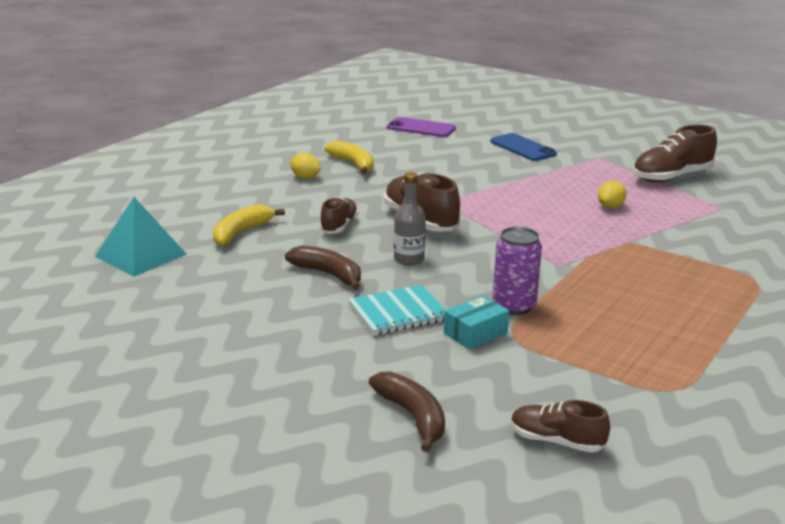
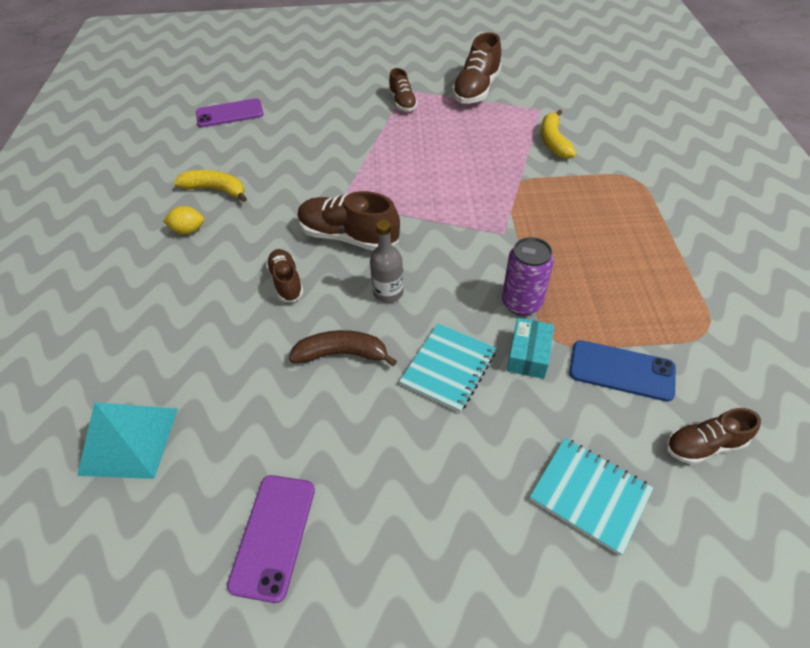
camera: 35 degrees left, 25 degrees up
(169, 330) = (273, 535): none -> purple phone
(241, 232) = (203, 343): yellow banana -> yellow banana (553, 141)
(413, 417) = (589, 495): brown banana -> turquoise notebook
(522, 148) = (338, 103): blue phone -> blue phone (621, 370)
(583, 164) = (402, 102): none -> brown shoe
(610, 207) = (470, 144): yellow lemon -> none

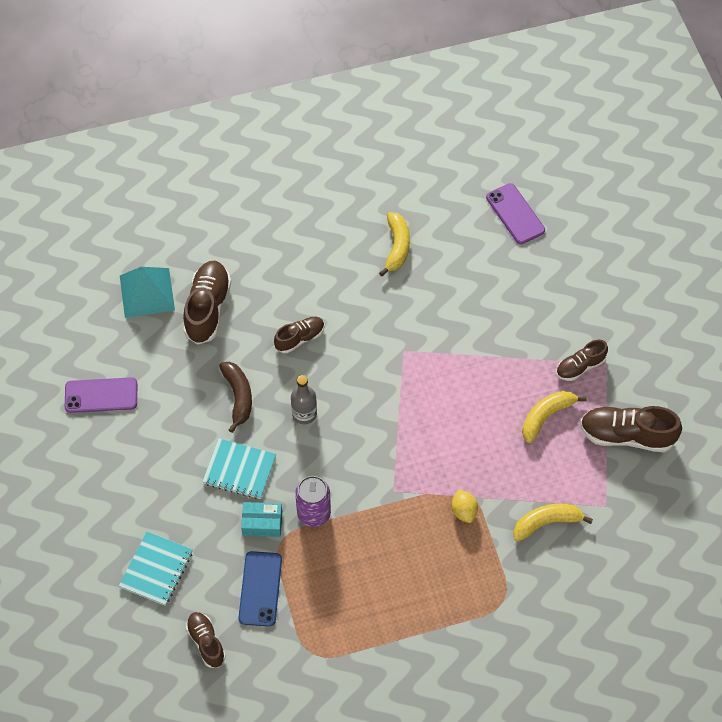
camera: 75 degrees right, 10 degrees up
(188, 230) = (341, 247): yellow lemon -> yellow lemon (464, 511)
(348, 237) = (361, 369): brown shoe -> brown shoe (207, 308)
(445, 126) = (546, 416): none -> yellow banana

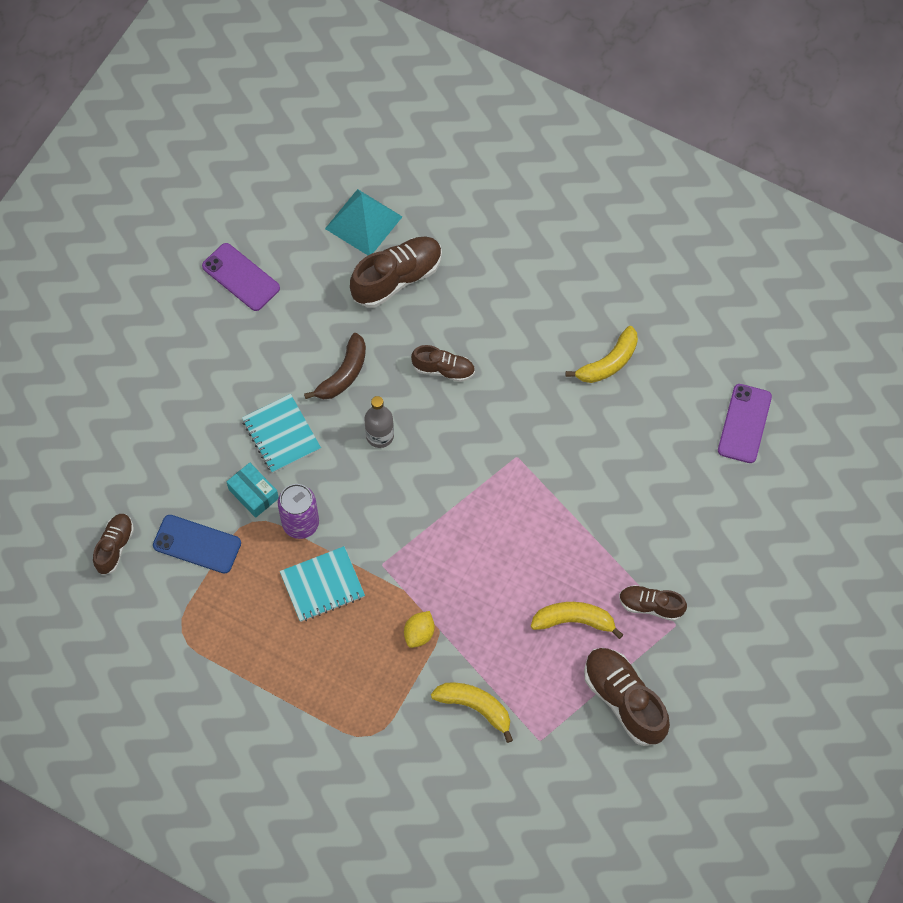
camera: 45 degrees right, 5 degrees up
(156, 569) = (138, 455): turquoise notebook -> turquoise notebook (322, 585)
(260, 589) = (197, 544): blue phone -> blue phone turned 60 degrees clockwise

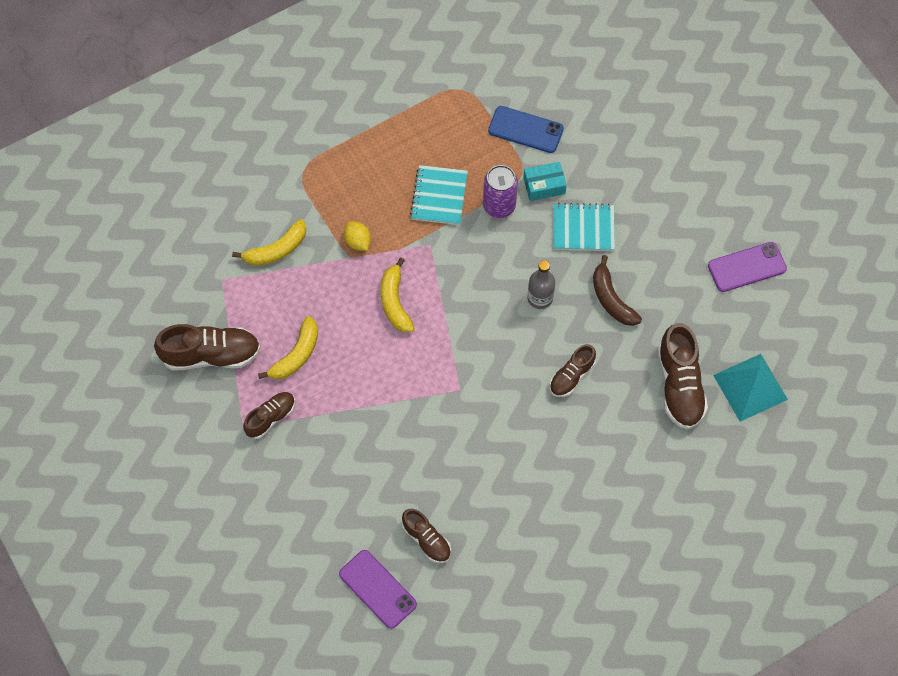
camera: 120 degrees right, 0 degrees up
(115, 547) = (557, 77): brown shoe -> brown shoe (426, 540)
(197, 544) = (525, 130): blue phone -> blue phone turned 60 degrees clockwise
(608, 363) = (501, 510): yellow banana -> yellow banana (395, 302)

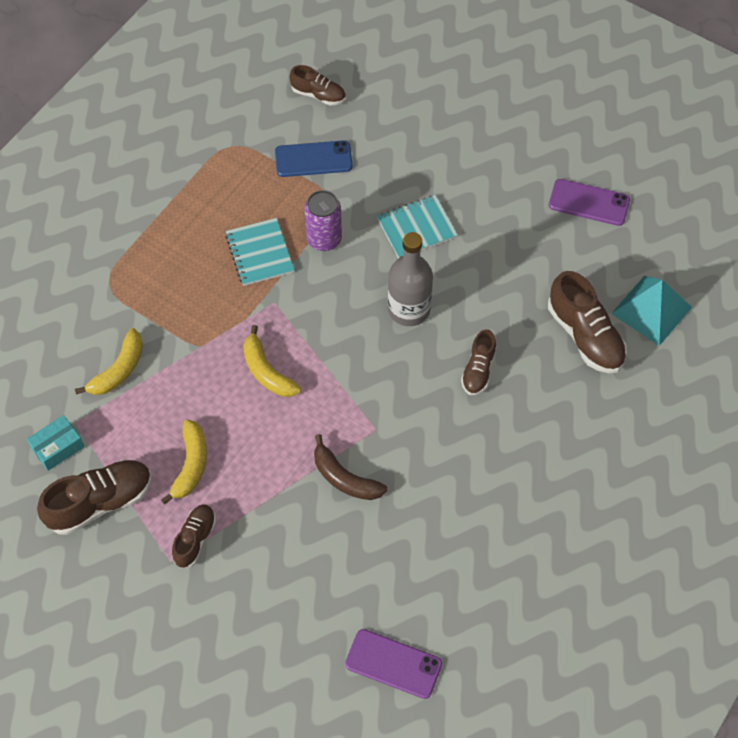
camera: 25 degrees left, 5 degrees down
(358, 242) = (199, 329): yellow lemon -> none
(426, 540) = (418, 591): brown shoe -> brown shoe (318, 95)
(540, 298) = (409, 309): grey bottle -> grey bottle, size x1.53
(544, 186) = (358, 204): turquoise box -> turquoise box (57, 447)
(611, 299) = (478, 282): brown banana -> brown banana (344, 478)
(747, 267) = (589, 203): purple phone -> purple phone turned 60 degrees clockwise

